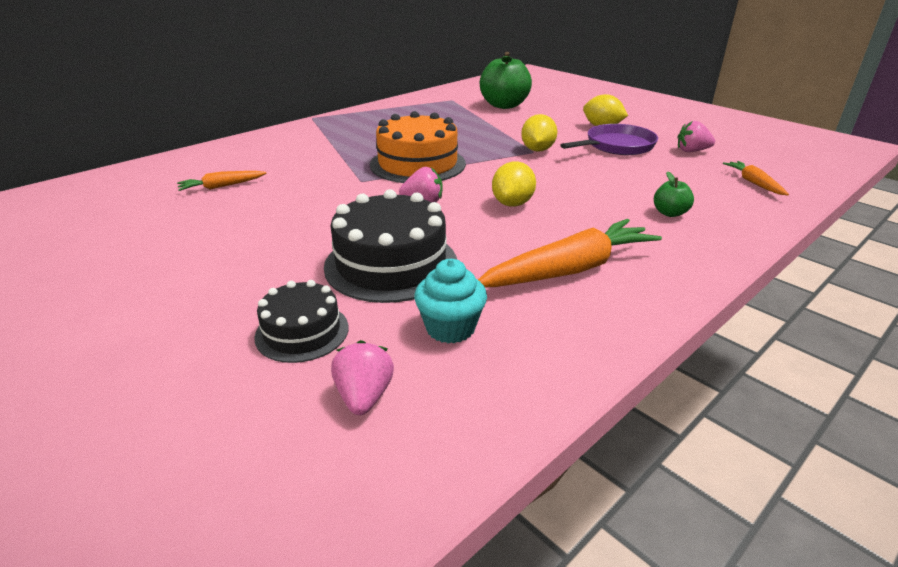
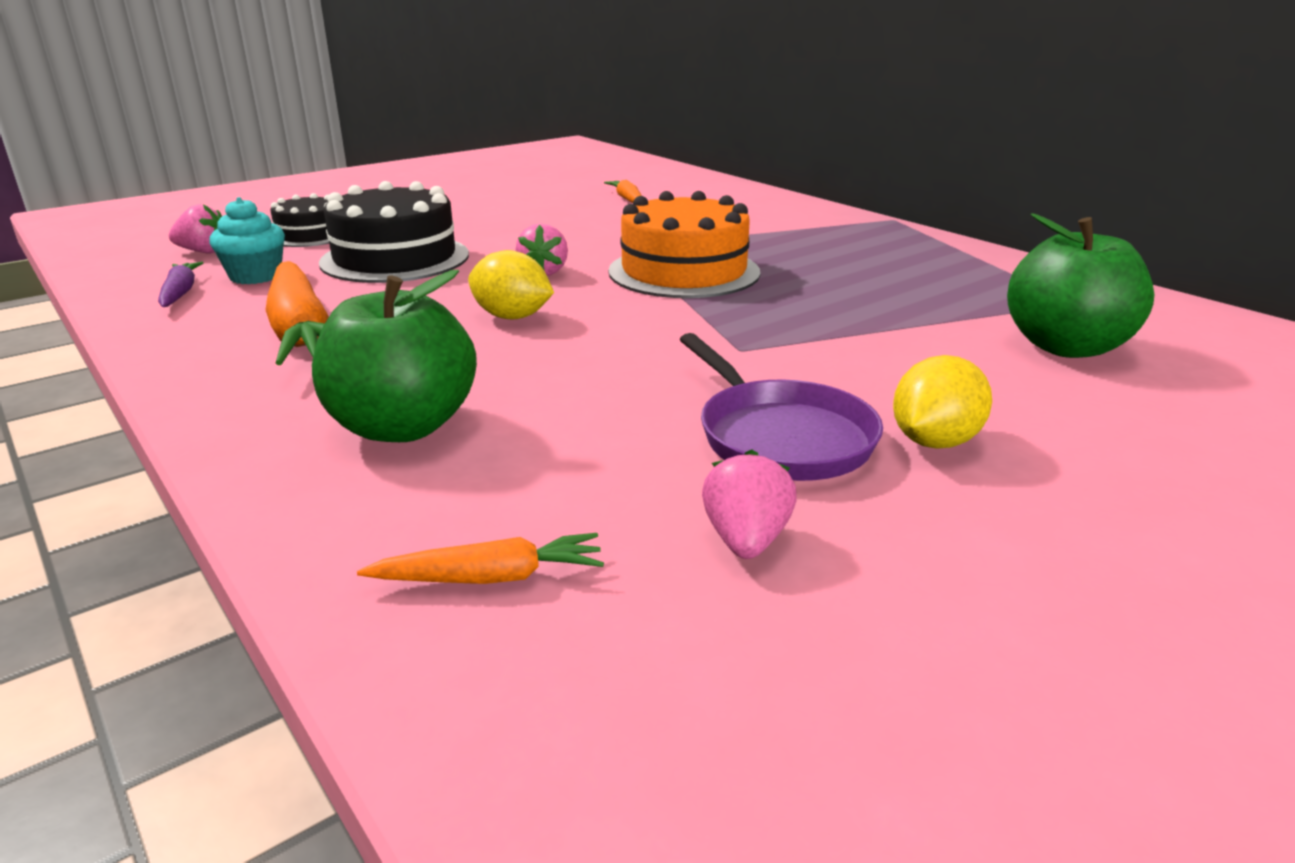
camera: 95 degrees right, 5 degrees down
(508, 360) = (180, 293): none -> purple carrot
(537, 150) = (749, 353): yellow lemon -> none
(669, 213) = (403, 427): green apple -> green apple, size x2.11

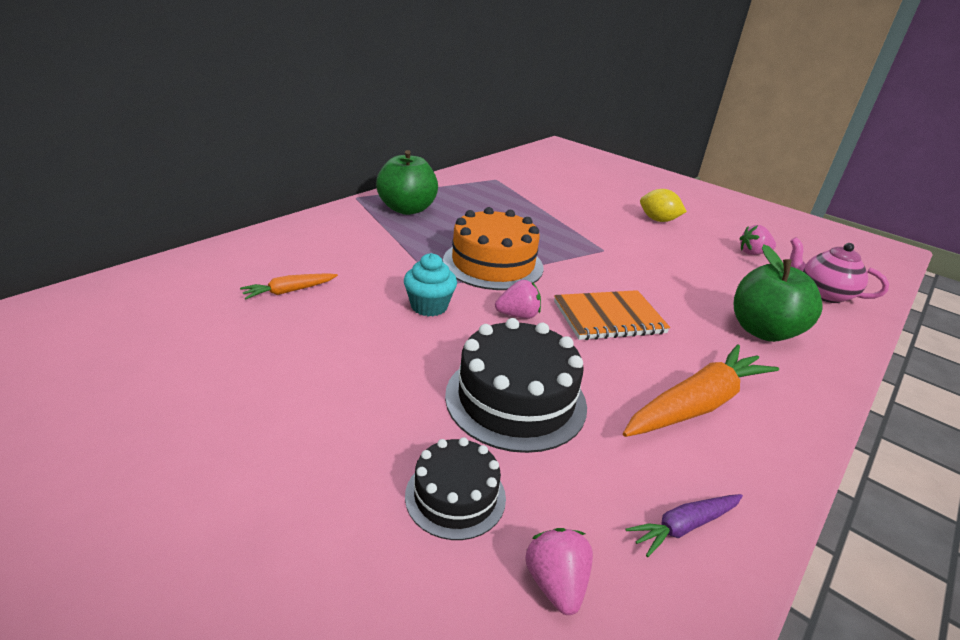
camera: 105 degrees left, 5 degrees up
(255, 276) = (609, 485): turquoise cupcake -> turquoise cupcake (429, 306)
(490, 577) = (823, 294): orange carrot -> pink teapot
(512, 317) = (609, 318): yellow lemon -> orange notebook
(780, 437) = (681, 245): purple pan -> none
(1066, 347) = (552, 189): green apple -> green apple (407, 209)

